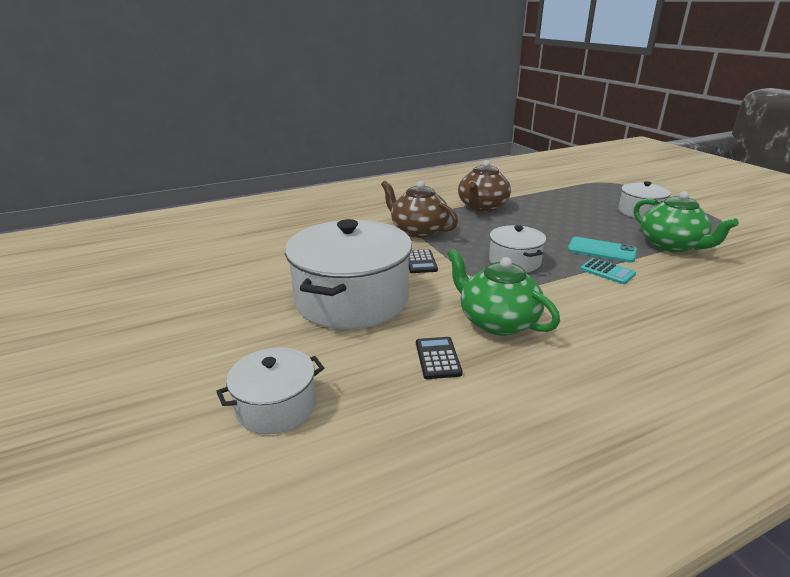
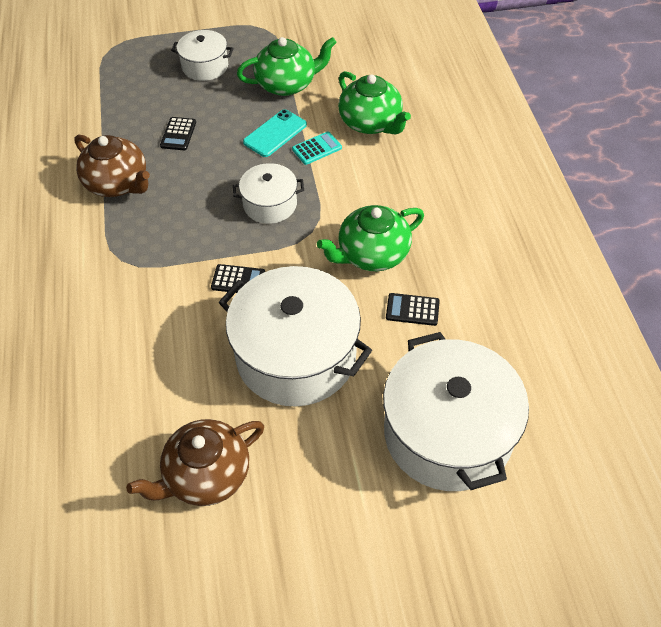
camera: 75 degrees left, 25 degrees up
(276, 406) = (447, 433): white pot -> white pot, size x1.94
(418, 231) = (156, 263): brown teapot -> brown teapot (206, 475)
(553, 216) = (178, 134): none -> black calculator
(682, 295) = (371, 123): none -> green teapot

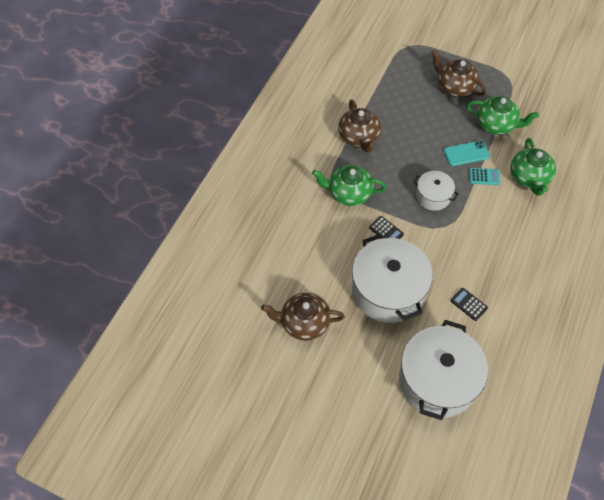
camera: 35 degrees right, 5 degrees up
(178, 134) = (411, 124): black calculator -> none
(205, 66) = (455, 87): white pot -> brown teapot
(372, 254) = (469, 259): green teapot -> green teapot (348, 193)

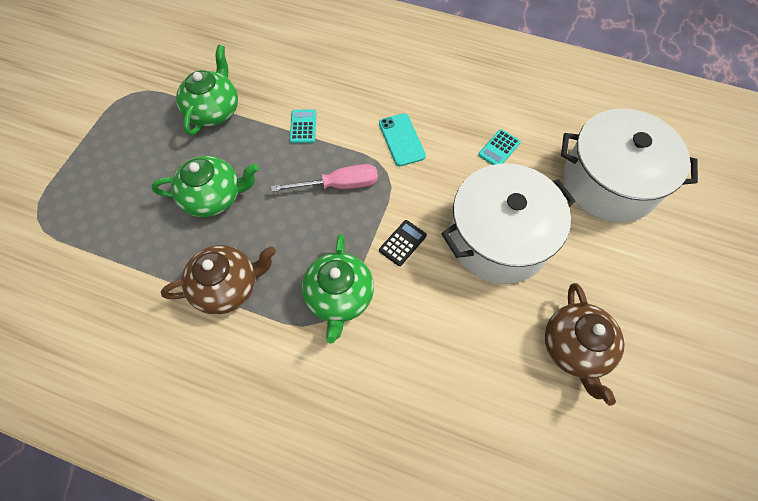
camera: 95 degrees left, 5 degrees up
(433, 196) = (339, 185): white pot -> pink screwdriver
(455, 87) = (137, 156): brown teapot -> none
(466, 153) = (264, 145): turquoise phone -> turquoise phone (402, 140)
(468, 304) = (499, 149): black calculator -> turquoise calculator
(529, 178) = (304, 81): green teapot -> green teapot (214, 197)

